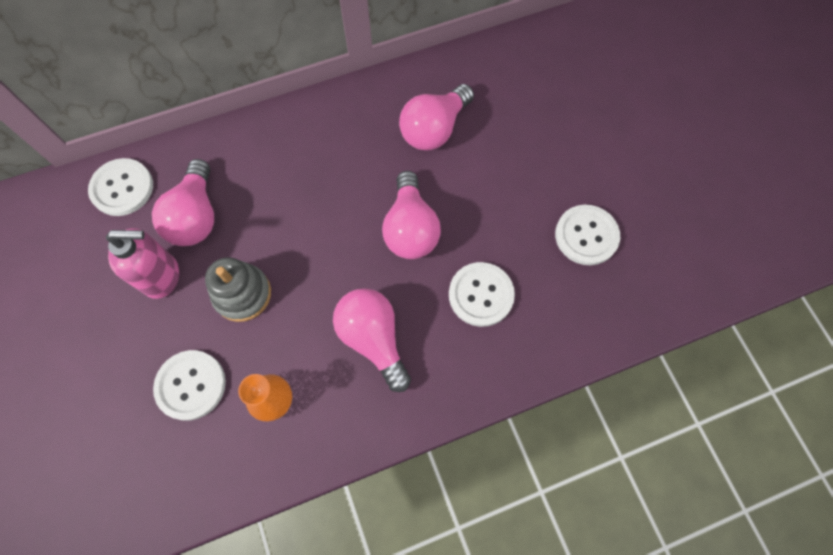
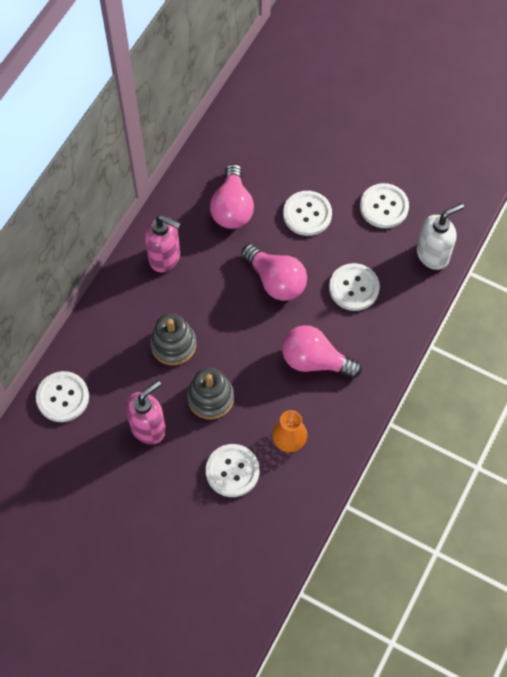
camera: 40 degrees left, 5 degrees down
(196, 216) = (132, 376): pink light bulb -> none
(260, 215) = (173, 344): none -> grey stacking toy
(330, 130) = (165, 257): none -> pink soap dispenser
(500, 186) = (307, 214): none -> white button
(596, 325) = (433, 255): none -> white soap dispenser

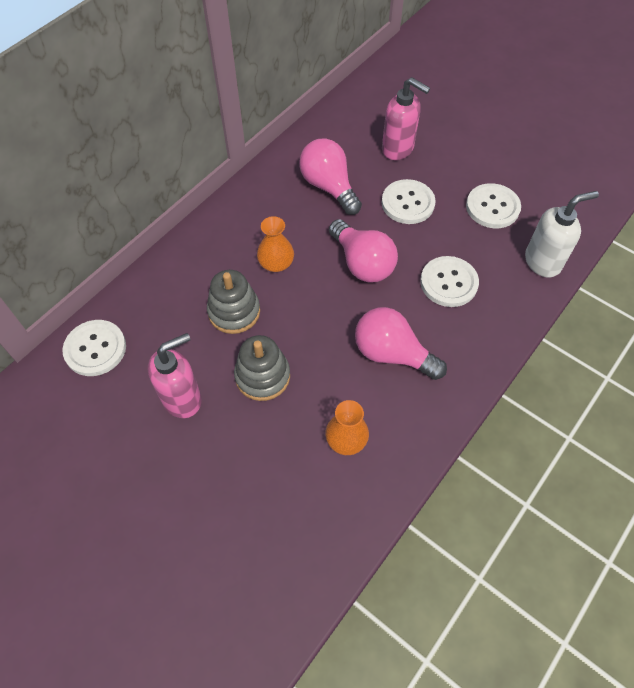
camera: 10 degrees right, 5 degrees down
(165, 257) = (247, 223): pink soap dispenser -> pink soap dispenser (398, 149)
(200, 293) = (276, 263): none -> orange vase
(232, 208) = (329, 187): pink light bulb -> pink light bulb turned 135 degrees clockwise
(232, 471) = (269, 467): white button -> none

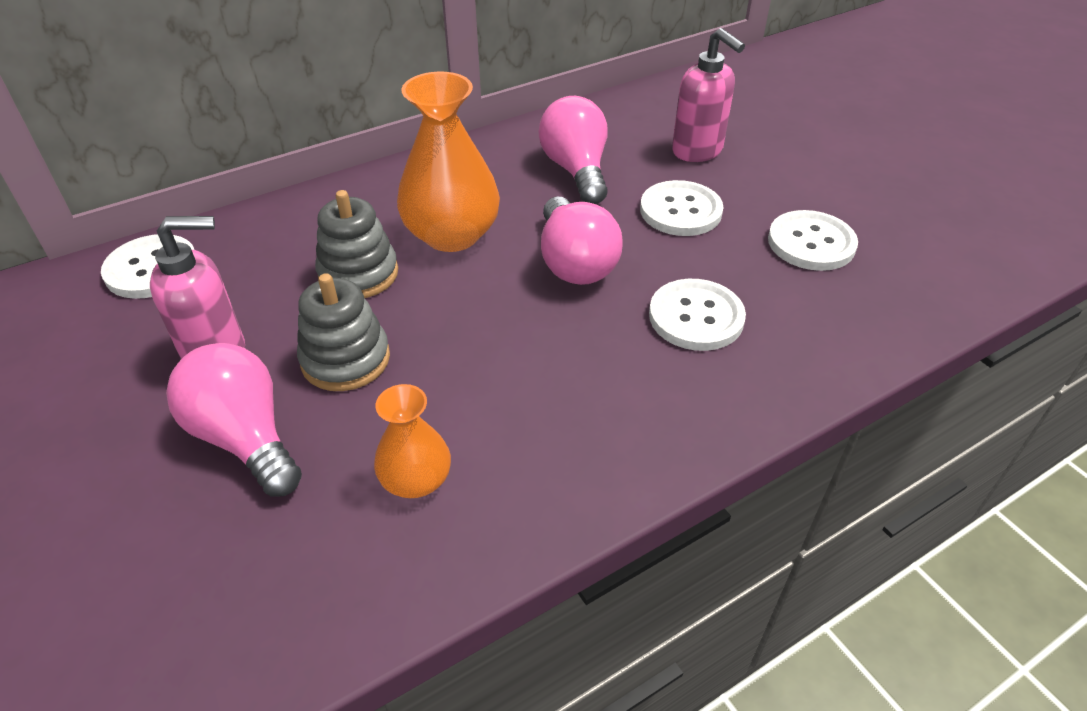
camera: 20 degrees right, 15 degrees down
(276, 263) = (452, 235): orange vase -> orange vase, size x1.80
(392, 354) = (557, 384): pink light bulb -> pink light bulb (245, 437)
(543, 262) = (867, 328): white soap dispenser -> none

